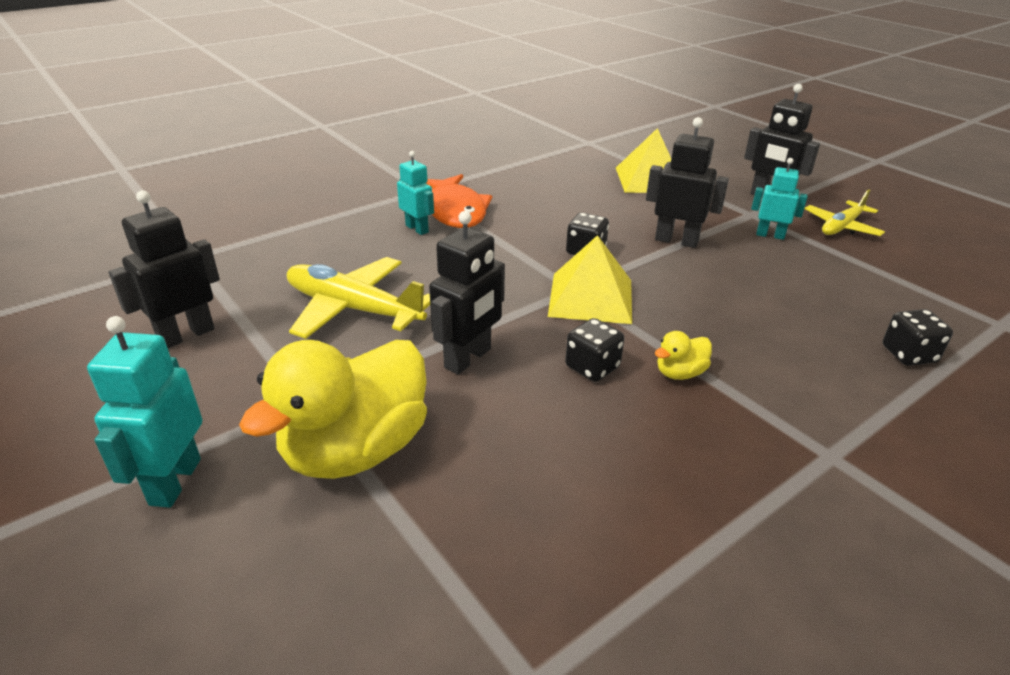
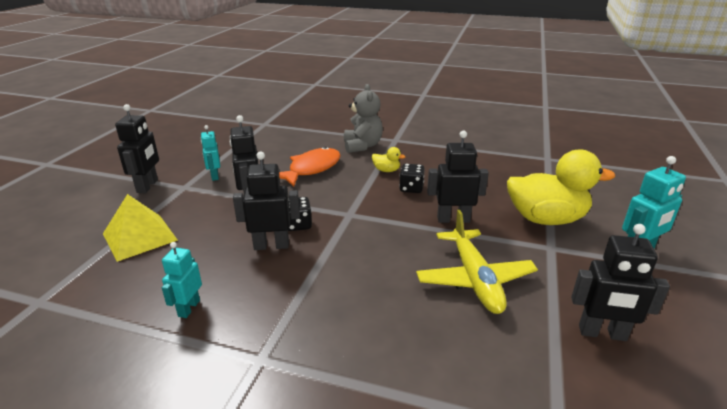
camera: 125 degrees left, 5 degrees down
(417, 229) = (343, 314): turquoise robot -> turquoise robot (189, 308)
(455, 211) = (288, 310): orange fish -> orange fish (311, 169)
(561, 228) = (271, 245): none -> black robot
(590, 297) = (352, 206): yellow pyramid -> none
(816, 394) = (362, 146): none -> grey teddy bear
(841, 227) = (184, 160): yellow plane -> none
(908, 354) = (310, 135): black dice -> none

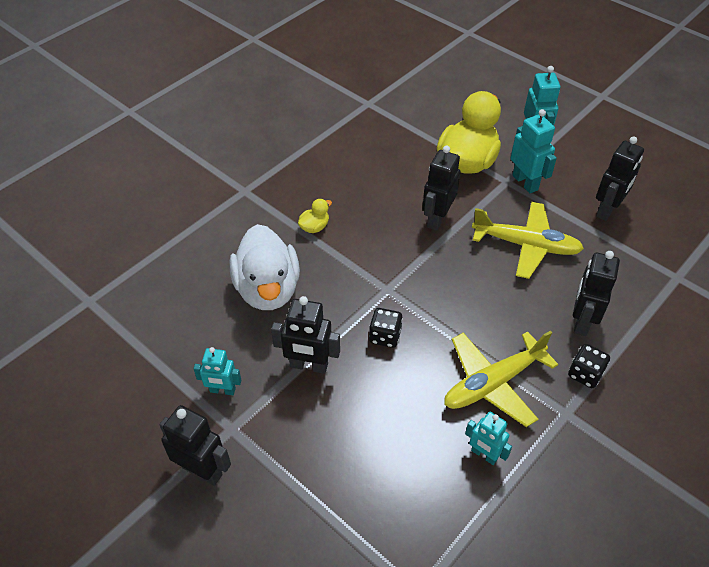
camera: 65 degrees left, 20 degrees up
(140, 236) = (332, 488): yellow pyramid -> none
(271, 245) = (412, 368): black robot -> black robot (581, 321)
(276, 295) = (493, 383): none -> yellow plane
(311, 169) = (268, 289): orange fish -> white duck
(362, 146) = (239, 224): grey teddy bear -> none
(411, 188) = (365, 223): black dice -> black dice (585, 374)
(564, 259) = (525, 182): none -> turquoise robot

